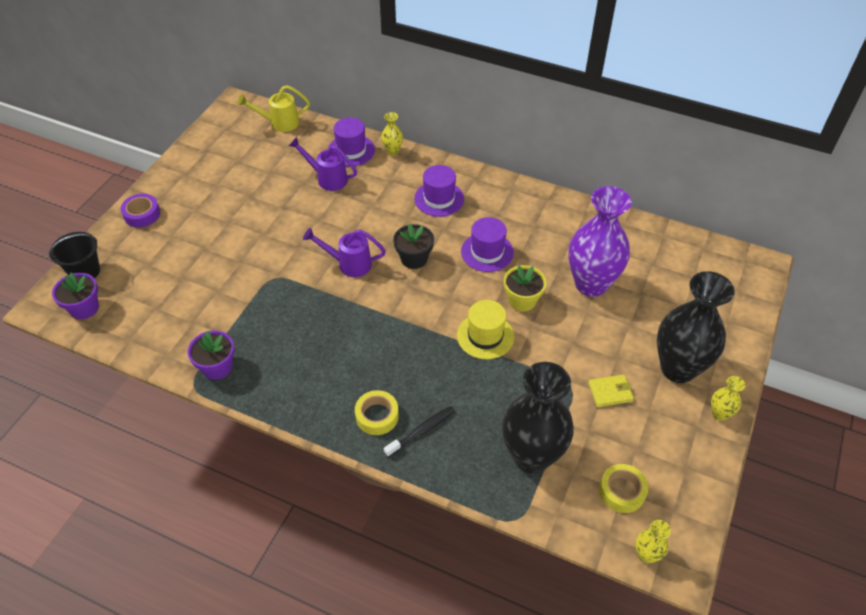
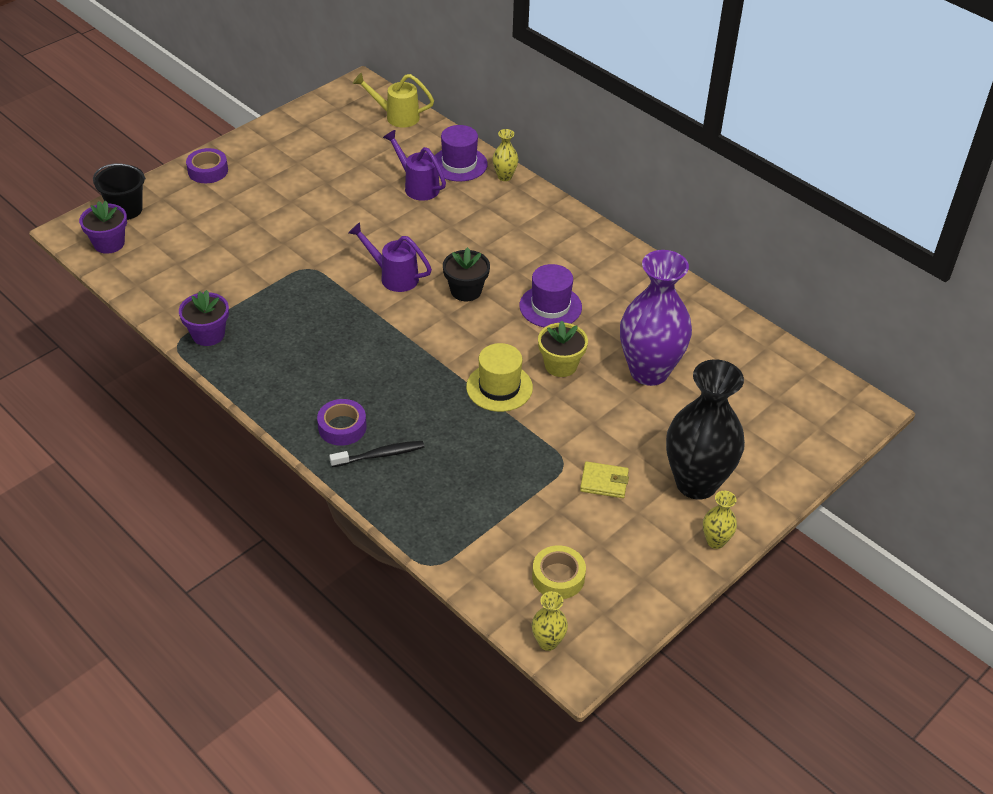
camera: 20 degrees right, 5 degrees down
(377, 416) = (342, 427): yellow tape -> purple tape
(439, 199) = (528, 238): purple hat -> none
(531, 456) = (481, 514): black vase -> none

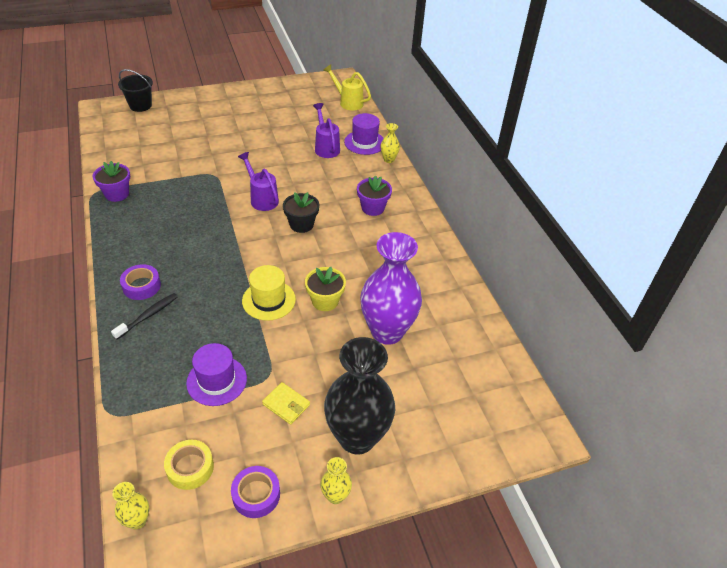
camera: 25 degrees right, 0 degrees up
(109, 243) = (113, 121): purple flower pot -> purple flower pot (373, 208)
(208, 171) = (206, 98): purple tape -> purple tape (256, 495)
(380, 455) = (148, 316): black toothbrush -> black toothbrush turned 60 degrees counterclockwise
(550, 306) = (351, 256): purple hat -> purple hat (216, 381)

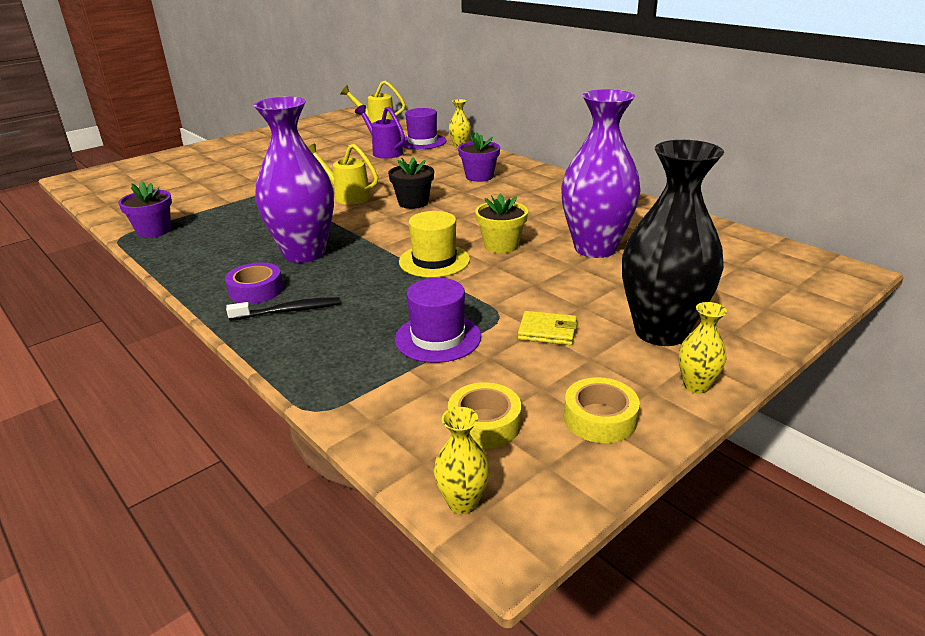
camera: 20 degrees left, 15 degrees down
(140, 105) = (129, 167): black bucket -> none
(148, 316) = (289, 311): black toothbrush -> black toothbrush turned 60 degrees clockwise
(193, 257) = (304, 253): none -> purple vase
(256, 495) = (600, 418): purple tape -> yellow tape
(261, 198) = (347, 196): purple watering can -> yellow watering can

